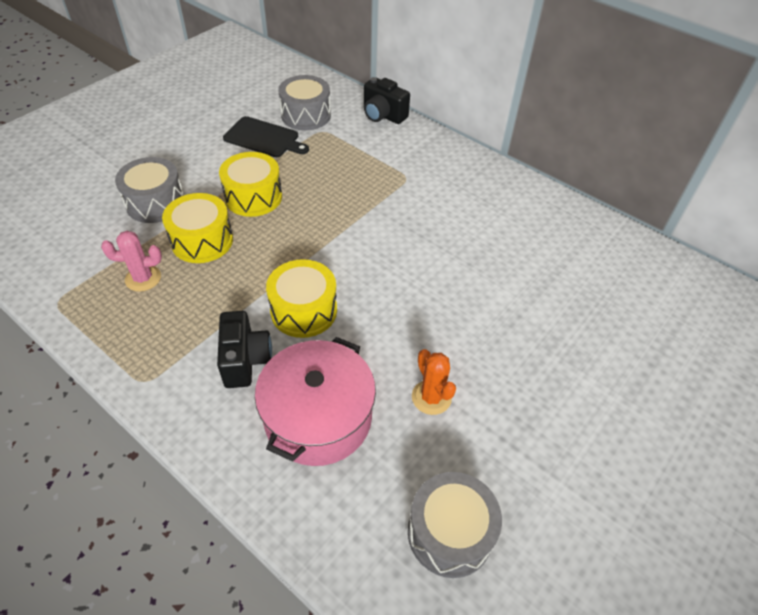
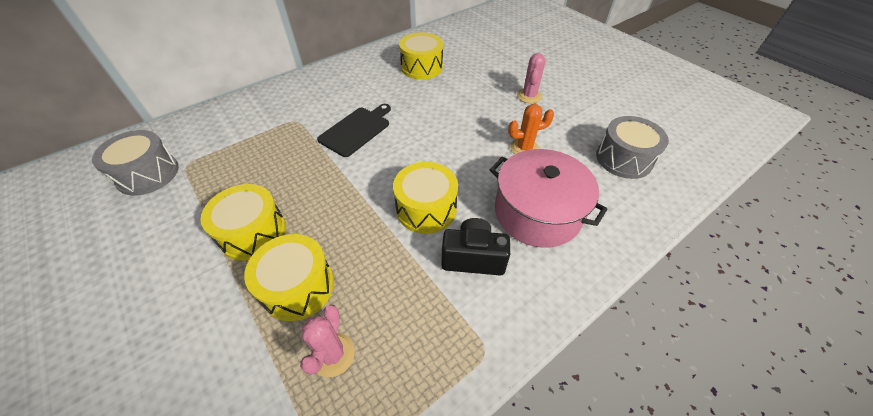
camera: 75 degrees left, 0 degrees up
(155, 203) = (200, 339): grey drum -> none
(264, 138) = (158, 214): black cutting board -> black cutting board (356, 130)
(383, 115) = (198, 120): black camera -> none
(556, 397) = (529, 96): none -> pink cactus
(563, 261) = (421, 67): none -> yellow drum

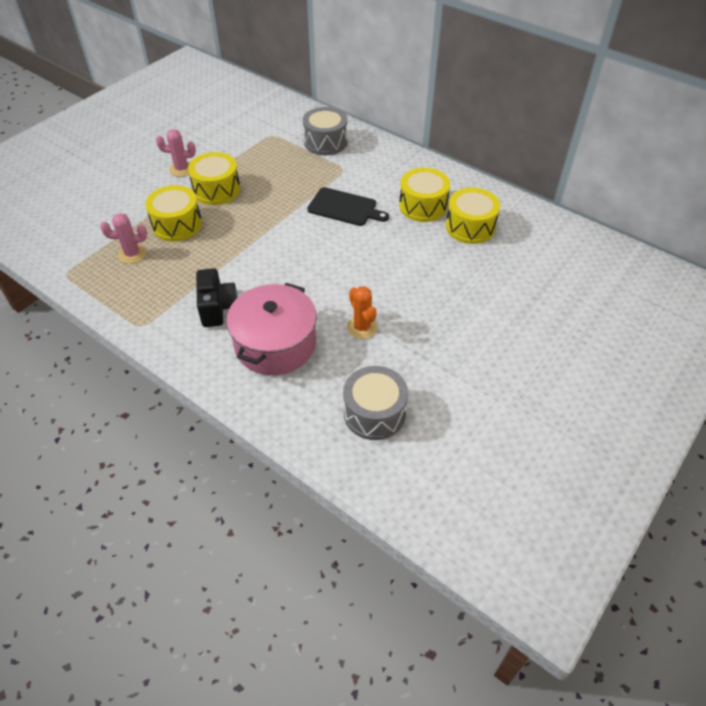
camera: 75 degrees right, 0 degrees up
(148, 174) = (257, 123): grey drum -> grey drum (325, 142)
(426, 208) = (261, 272): yellow drum -> yellow drum (423, 206)
(529, 96) = (458, 323): pink cactus -> pink cactus (181, 169)

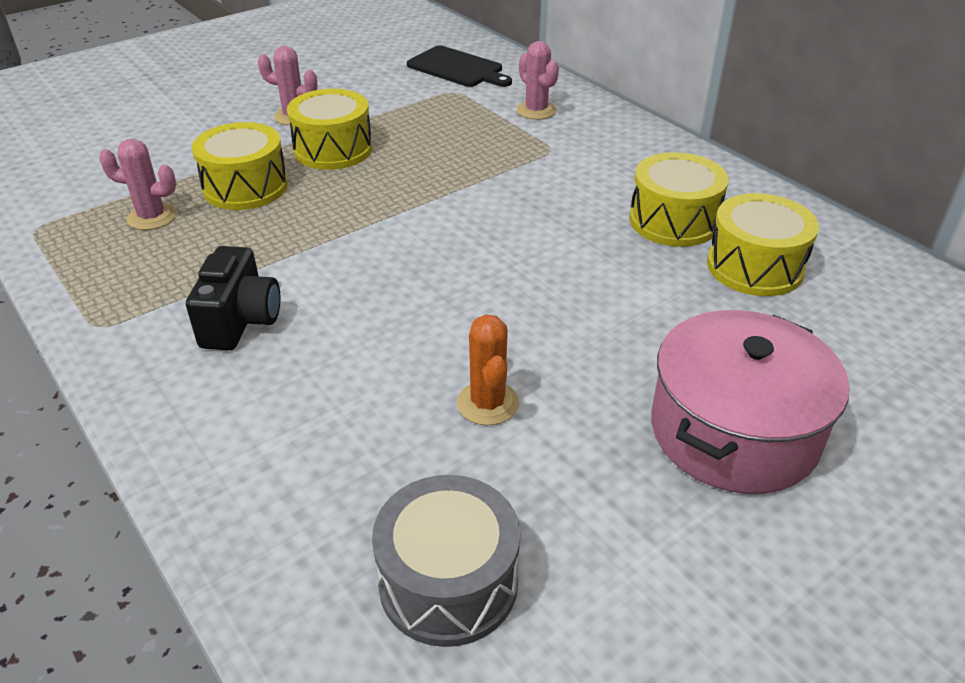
camera: 15 degrees right, 10 degrees down
(275, 344) = (311, 402): pink pot -> pink pot (734, 431)
(325, 142) = (536, 111): grey drum -> pink cactus
(345, 208) = (532, 204): black cutting board -> black cutting board (457, 68)

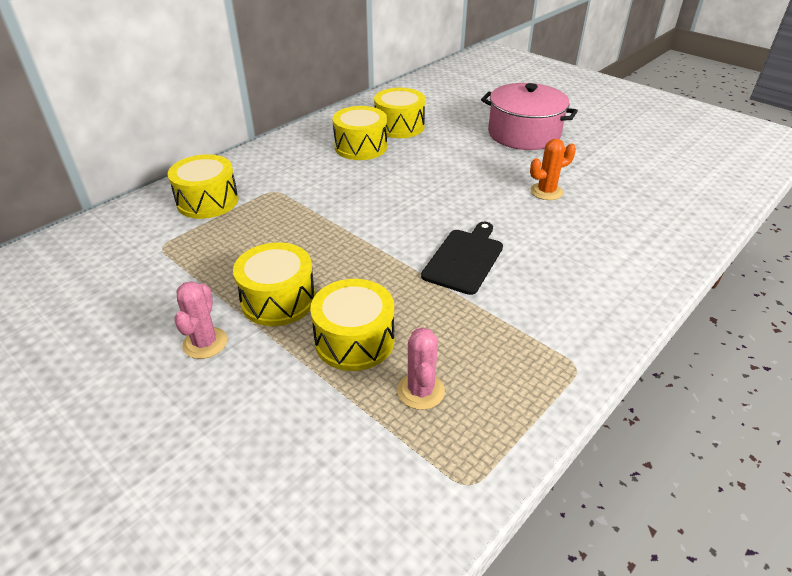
camera: 100 degrees left, 0 degrees up
(241, 321) = (532, 292): black camera -> none
(448, 582) = (653, 191): grey drum -> none
(457, 68) = (107, 250): black cutting board -> black cutting board (465, 259)
(536, 111) = (207, 201): pink cactus -> yellow drum

